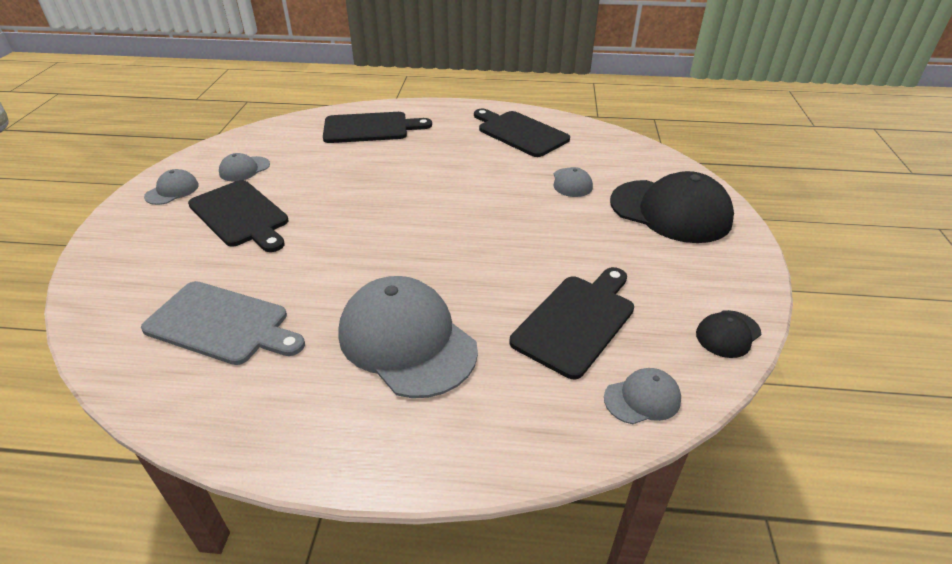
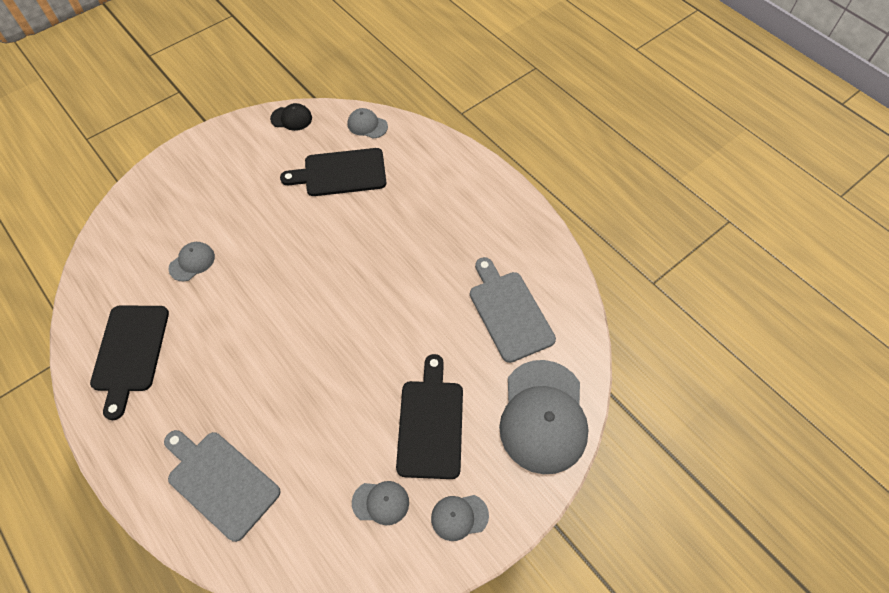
camera: 135 degrees left, 20 degrees up
(370, 128) = (220, 481): black cutting board -> grey cutting board
(407, 340) = (427, 225): grey cap -> grey cap (543, 416)
(670, 211) = (185, 192): black cap -> none

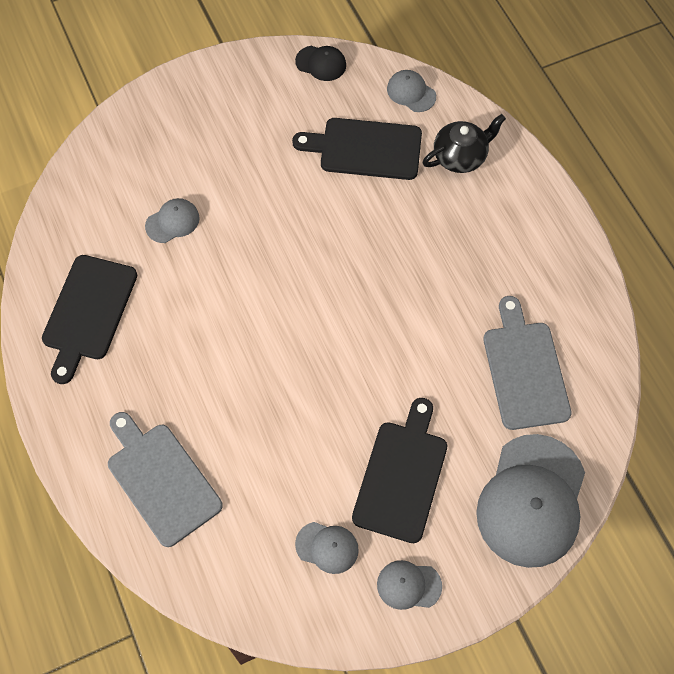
camera: 15 degrees right, 5 degrees up
(417, 163) = (460, 156): none -> black teapot

